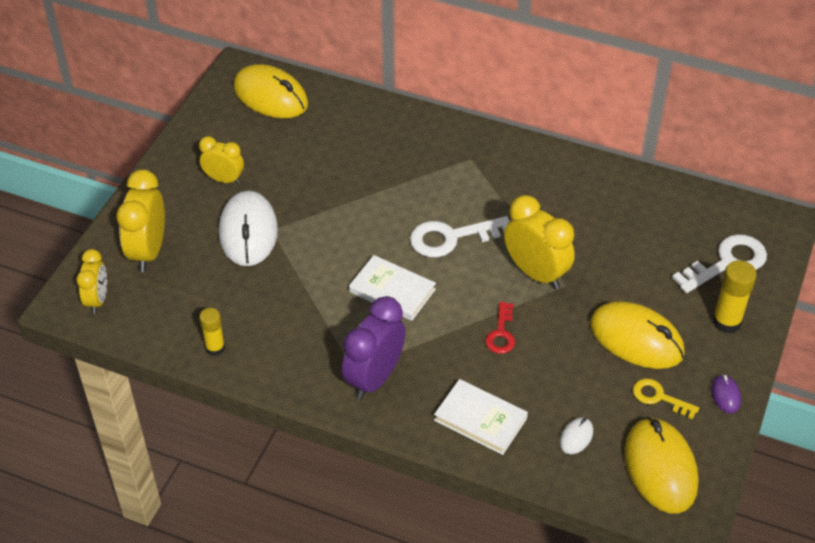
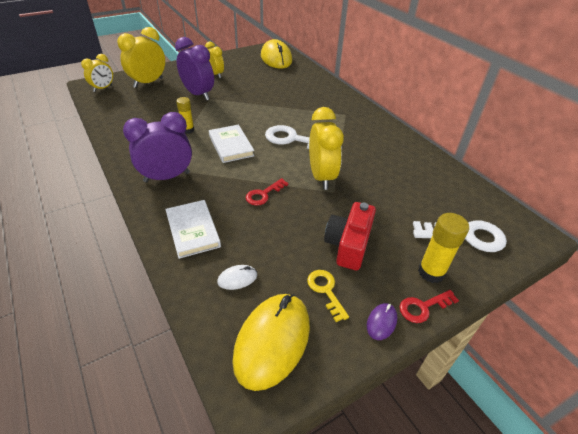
camera: 35 degrees right, 5 degrees down
(215, 348) = (117, 126): yellow glue stick -> yellow glue stick (188, 130)
(248, 232) = (198, 94): white mouse -> purple clock
(636, 339) = (348, 245): yellow mouse -> red camera
(745, 360) = (423, 307): none -> red key

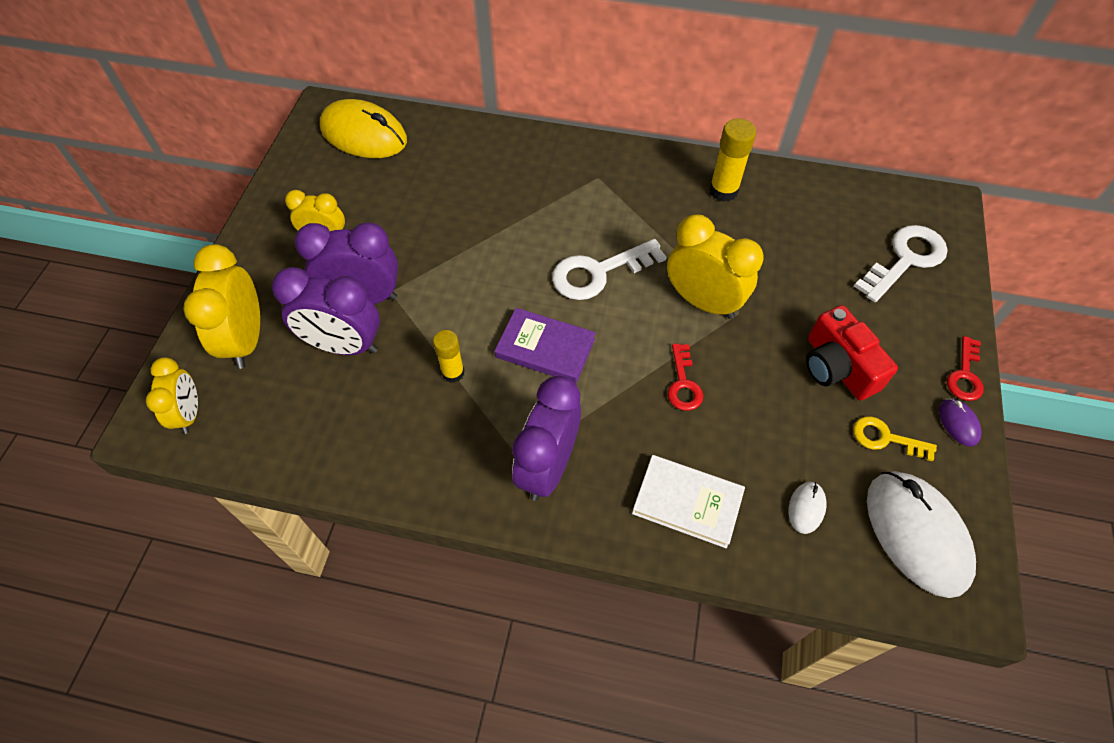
camera: 45 degrees left, 15 degrees up
(170, 101) = (344, 345): none -> purple clock
(231, 146) = (545, 348): white book -> purple book
(272, 341) = (916, 534): yellow mouse -> white mouse
(431, 272) = (928, 330): yellow glue stick -> yellow glue stick (723, 191)

